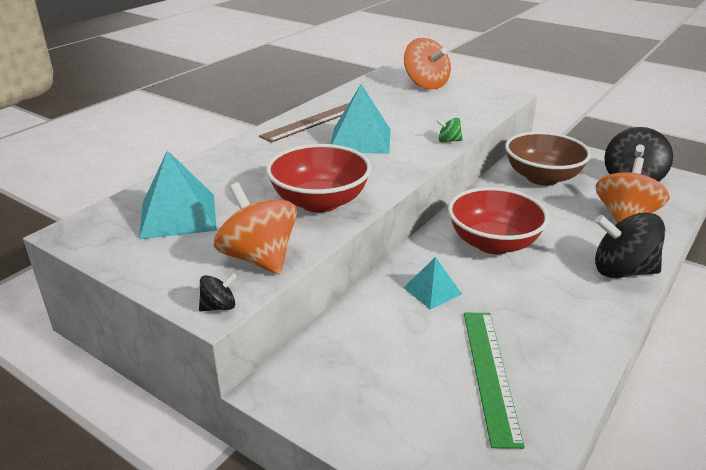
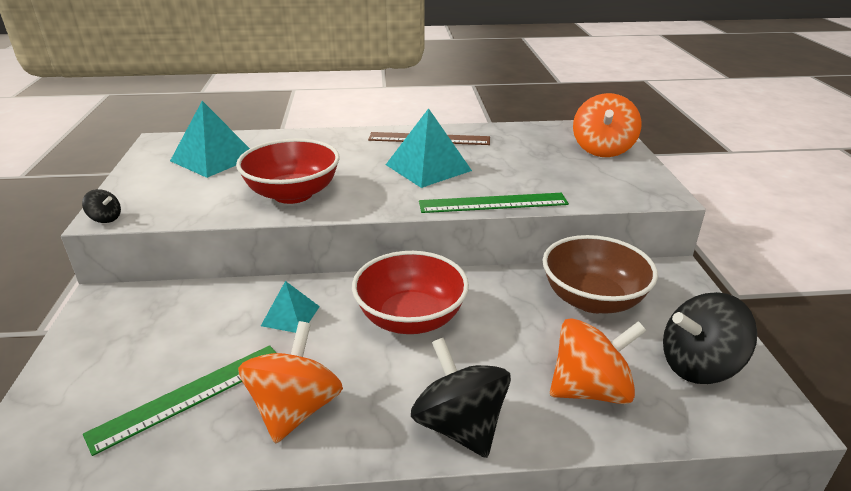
camera: 50 degrees right, 0 degrees up
(259, 258) = (182, 206): orange spinning top -> orange spinning top (295, 409)
(448, 141) = (493, 203): green spinning top -> green ruler

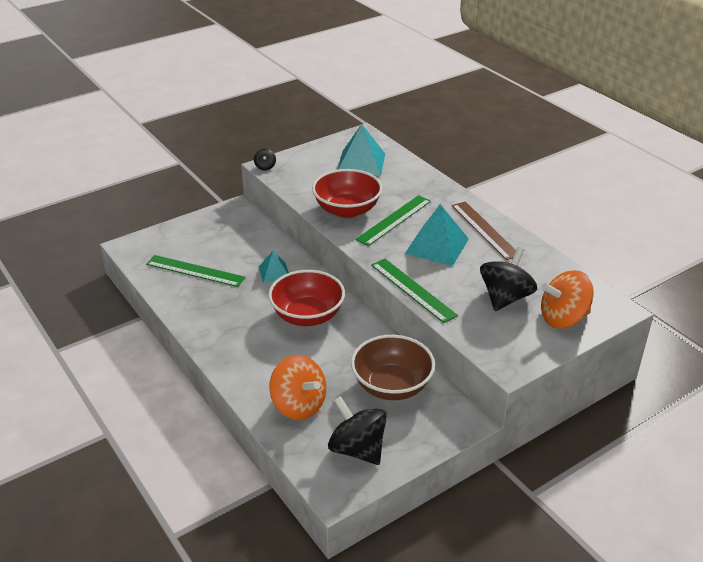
camera: 60 degrees right, 5 degrees up
(295, 409) = (209, 306): orange spinning top -> none
(352, 174) = (394, 220): none -> green ruler
(460, 426) = (235, 364): black spinning top -> black spinning top (505, 298)

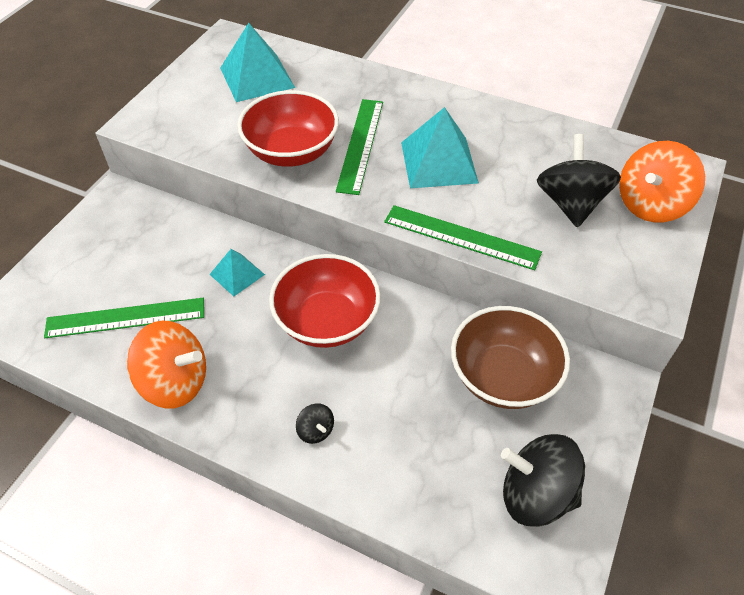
camera: 30 degrees left, 15 degrees up
(265, 167) = (134, 126): black spinning top -> black spinning top (315, 430)
(298, 405) = (416, 465): orange spinning top -> orange spinning top (175, 382)
(485, 230) = (473, 119): brown ruler -> none

